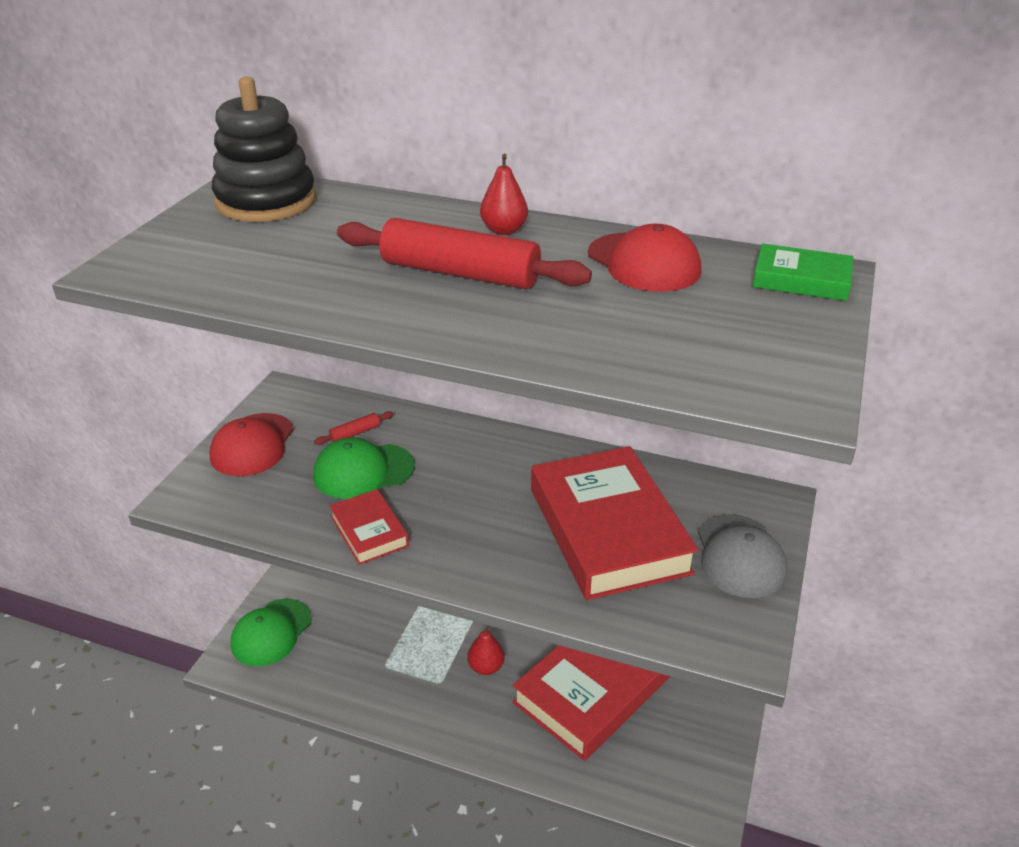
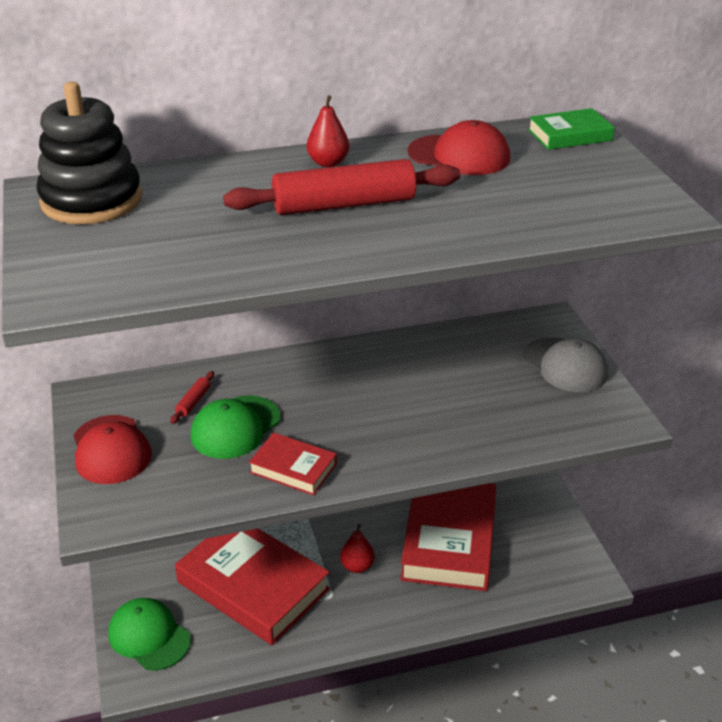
camera: 35 degrees left, 0 degrees up
(271, 632) = (149, 636): green cap -> green cap turned 135 degrees clockwise
(608, 530) = (466, 387): red book -> red book (253, 586)

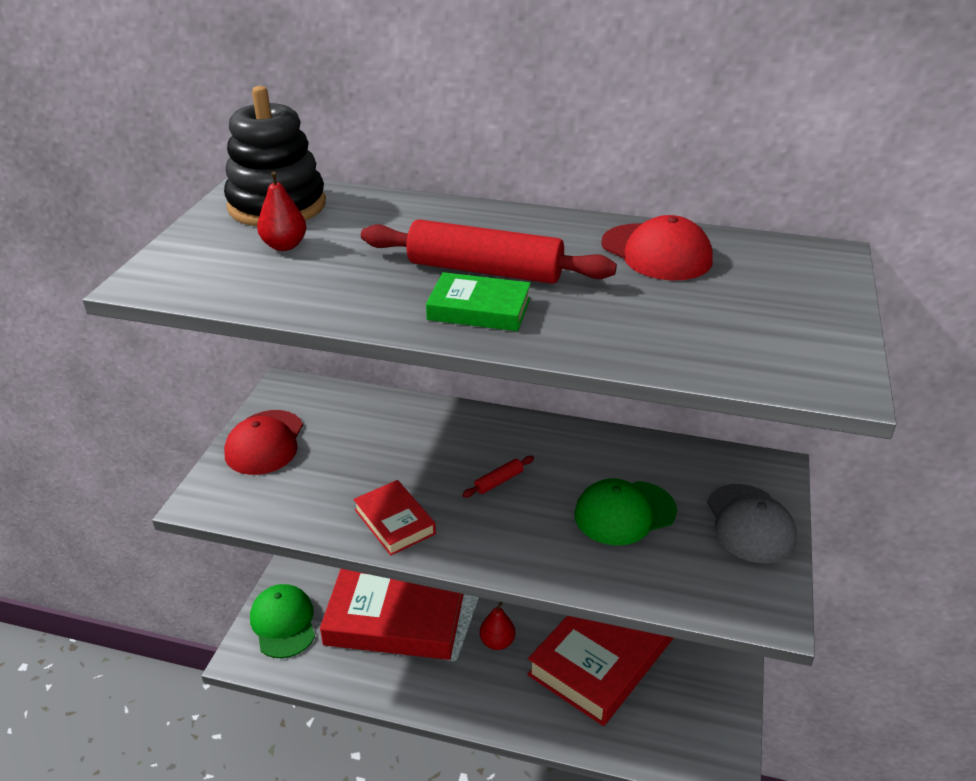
camera: 30 degrees right, 0 degrees up
(193, 402) = (363, 425): red rolling pin -> red rolling pin (499, 481)
(235, 427) = (378, 462): green cap -> green cap (624, 513)
(253, 586) = (395, 617): red book -> red book turned 60 degrees counterclockwise
(328, 163) = (516, 226): red pear -> red pear (284, 246)
(569, 135) = (806, 263): green book -> green book (479, 309)

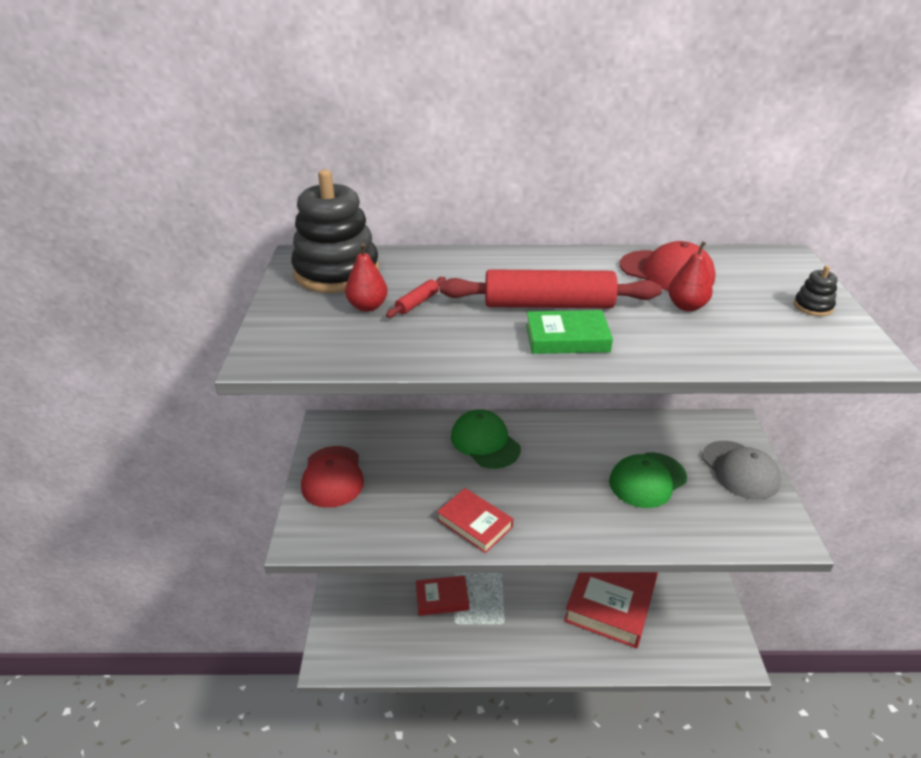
camera: 15 degrees left, 0 degrees up
(283, 623) = (351, 624): green cap -> green cap (485, 442)
(395, 617) = (442, 598): red book -> red book, size x0.48
(497, 642) = (530, 600): red pear -> red pear (686, 306)
(499, 481) = (540, 473): red rolling pin -> red rolling pin (417, 303)
(813, 316) = (813, 306): none -> black stacking toy

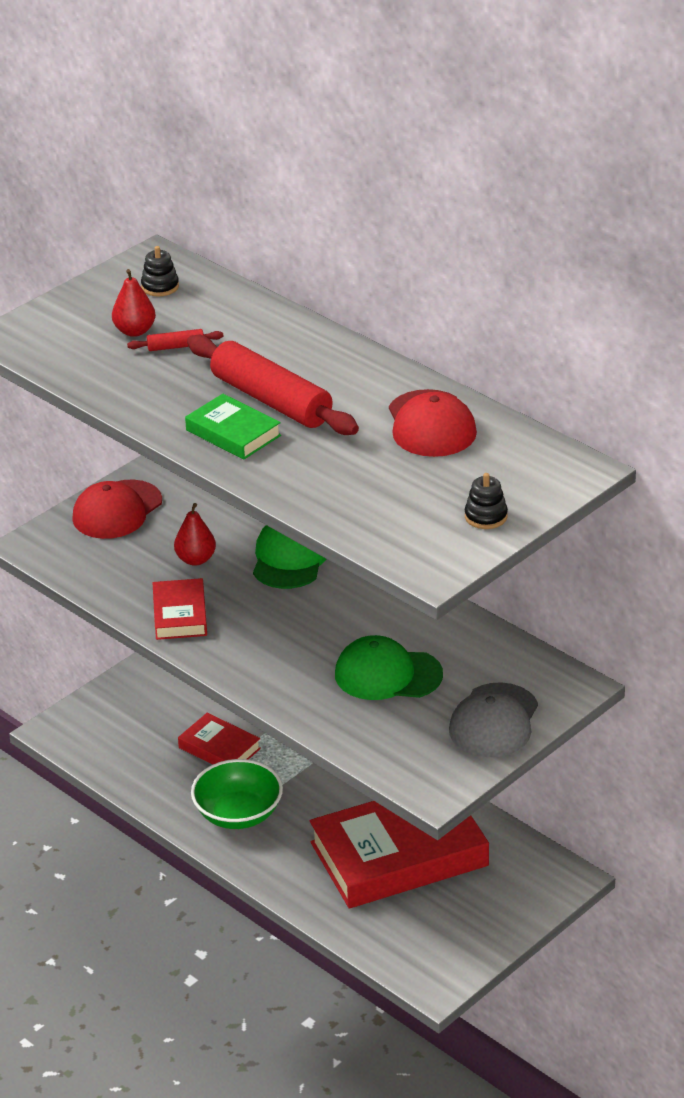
camera: 45 degrees right, 0 degrees up
(336, 272) = (160, 287): black stacking toy -> black stacking toy, size x0.40
(504, 634) = (238, 814): none -> green bowl
(686, 306) = (379, 460): red pear -> red pear (195, 559)

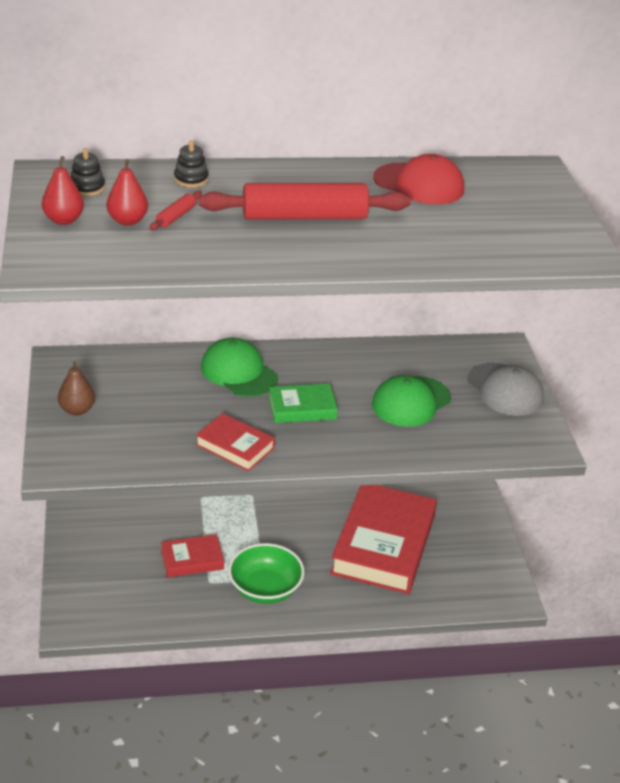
camera: 55 degrees left, 0 degrees up
(117, 510) = (77, 410): red cap -> brown pear
(195, 559) = (184, 408): red pear -> red pear (63, 220)
(233, 433) = (323, 246): green book -> green book (302, 408)
(486, 516) = (551, 215): black stacking toy -> black stacking toy (191, 179)

